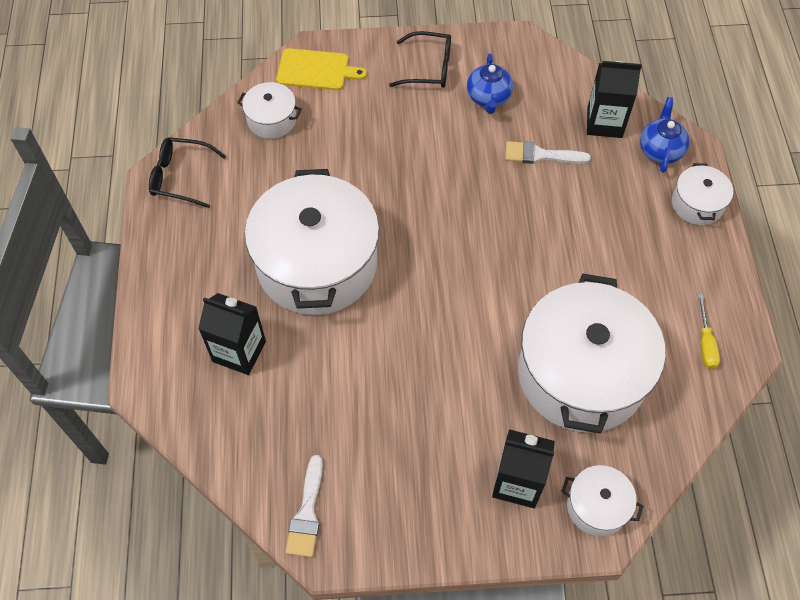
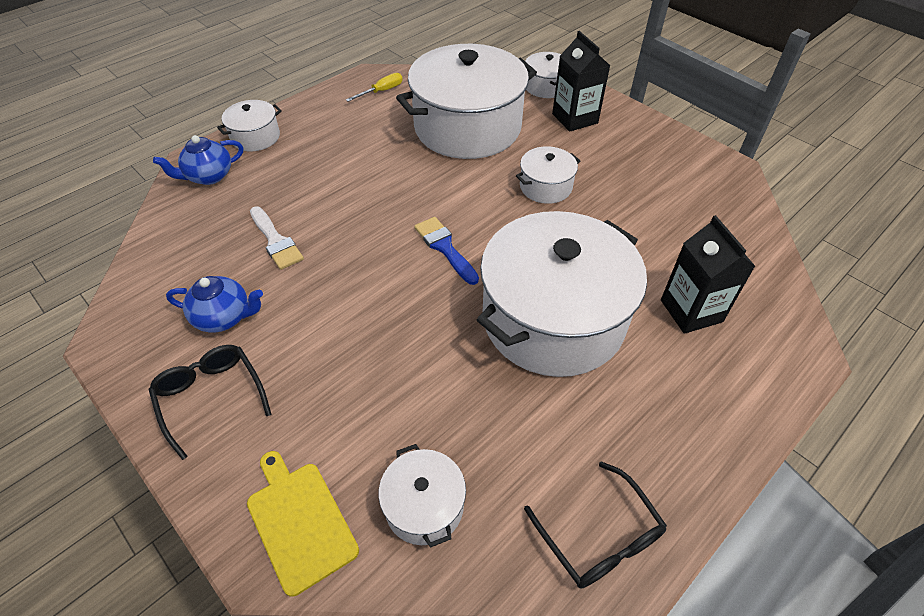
camera: 130 degrees left, 10 degrees down
(307, 513) = (727, 190): white brush -> none
(440, 248) = (444, 247): none -> blue brush
(444, 369) = (545, 187): none -> white pot
(488, 98) = (224, 317): blue teapot -> blue teapot turned 45 degrees clockwise
(604, 122) = (198, 221): black carton -> none

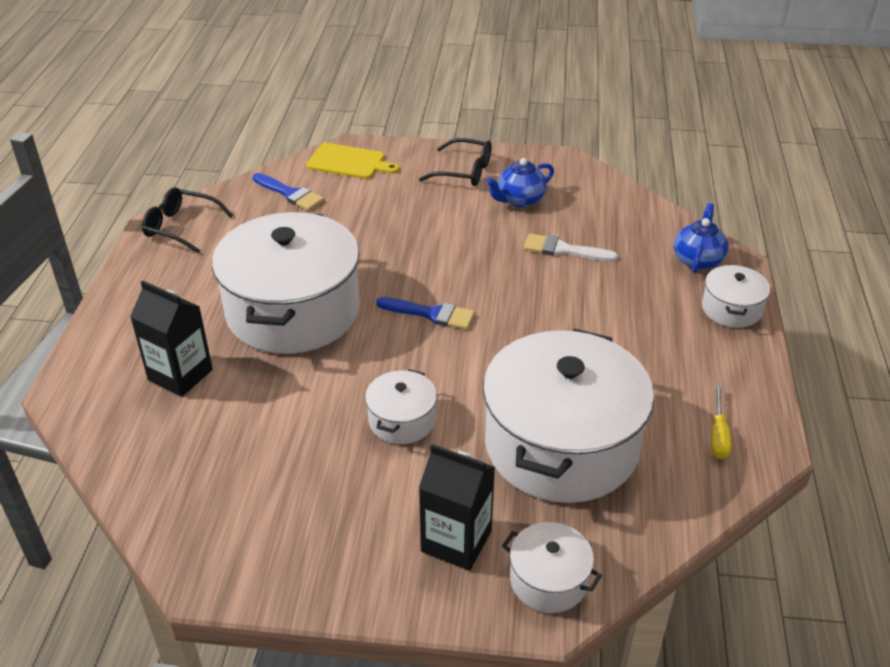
camera: 140 degrees right, 10 degrees down
(424, 506) = (290, 194): white pot -> blue brush

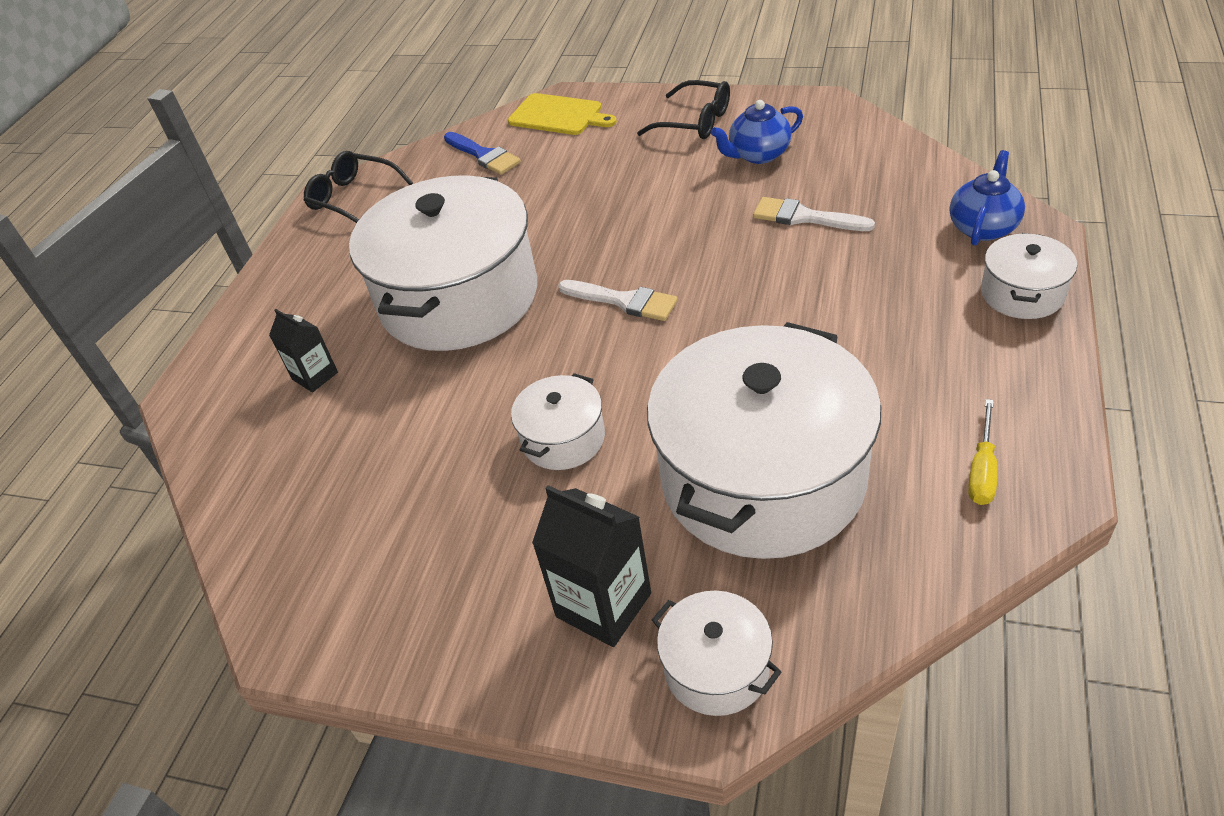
camera: 15 degrees right, 5 degrees up
(180, 375) = (315, 376): black carton -> black carton, size x0.61
(431, 314) = (624, 301): blue brush -> white brush

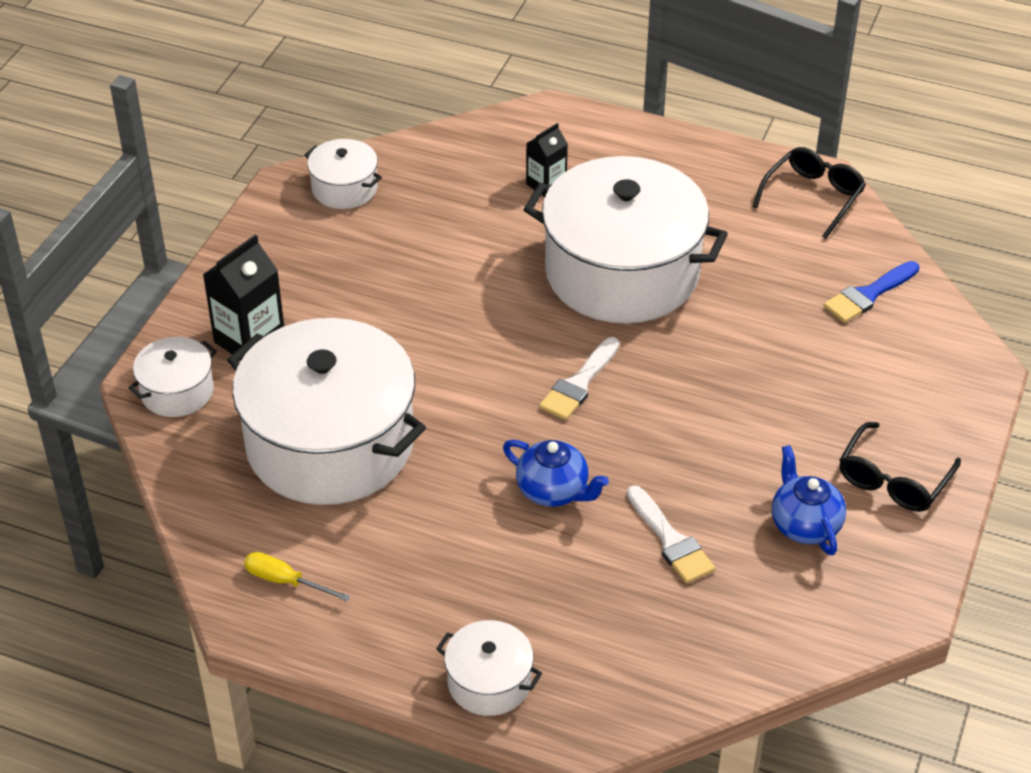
camera: 90 degrees right, 0 degrees up
(558, 115) = (940, 361): yellow cutting board -> none
(563, 438) = (417, 330): white pot -> white pot (344, 188)
(804, 217) = (671, 540): white brush -> white brush turned 120 degrees clockwise
(983, 227) = (606, 685): blue teapot -> blue teapot (553, 491)

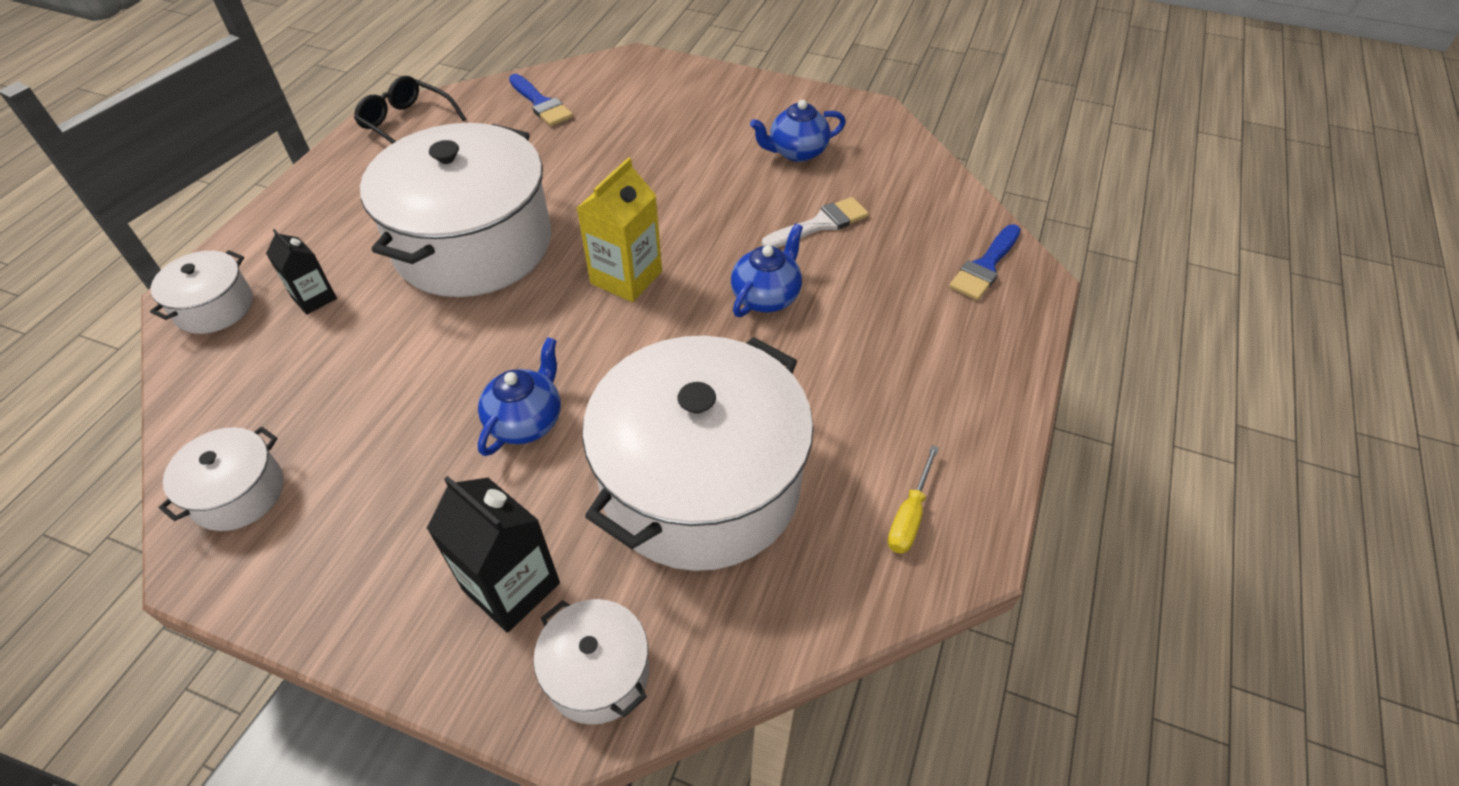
camera: 90 degrees left, 5 degrees up
(402, 332) = (526, 421): none -> blue teapot
(489, 682) = (1001, 341): white pot -> white pot (214, 307)
(579, 384) = (626, 277): white brush -> yellow carton
(606, 686) = (985, 266): none -> blue brush
(893, 480) = (748, 107): black glasses -> none

